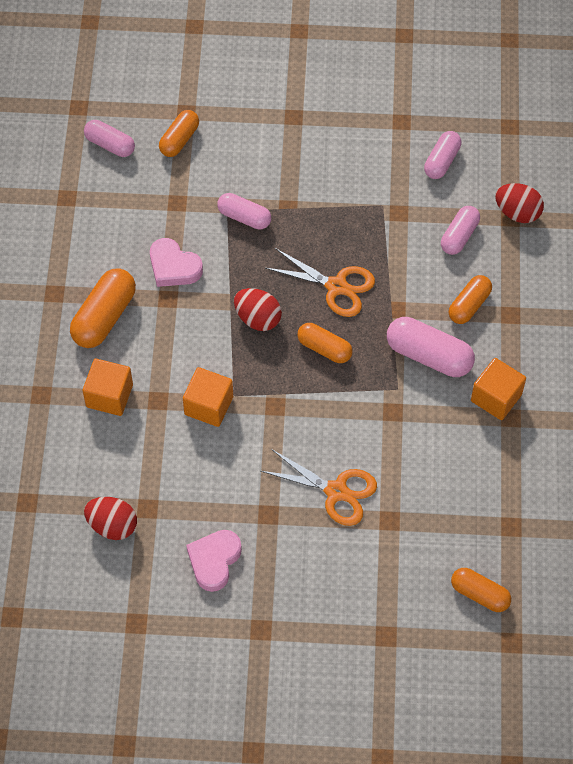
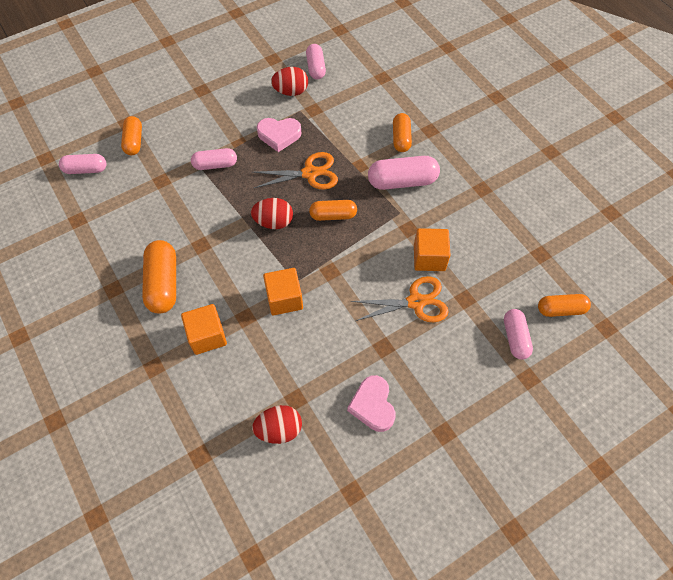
camera: 35 degrees left, 0 degrees up
(173, 267) = (189, 222): pink heart -> pink heart (279, 135)
(459, 236) = (361, 103): pink capsule -> pink capsule (515, 338)
(496, 397) = (463, 182): orange cube -> orange cube (429, 258)
(517, 213) = (384, 72): red egg -> red egg (291, 91)

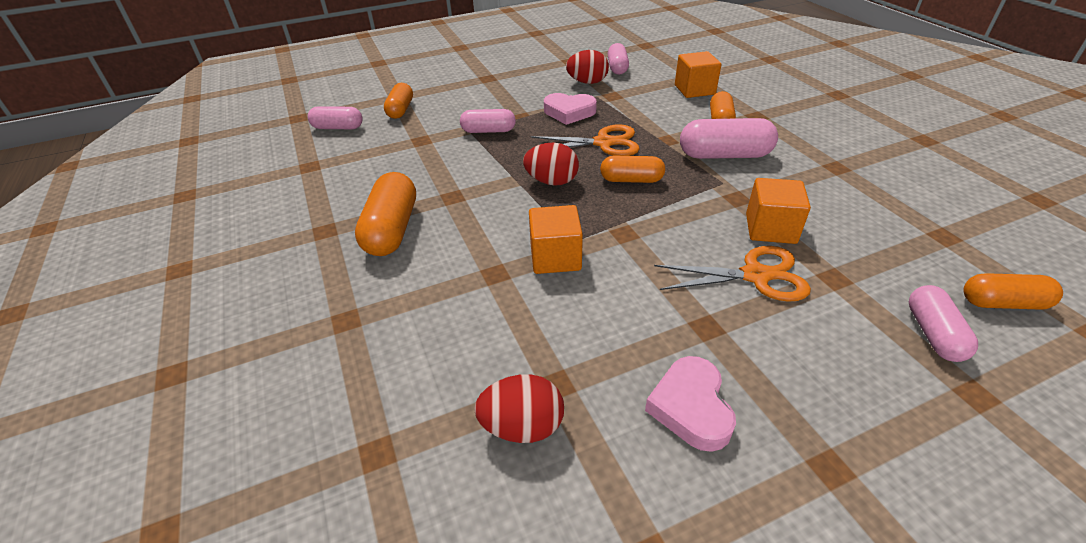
camera: 10 degrees right, 20 degrees down
(207, 336) = (435, 290): orange cube -> orange cube (694, 90)

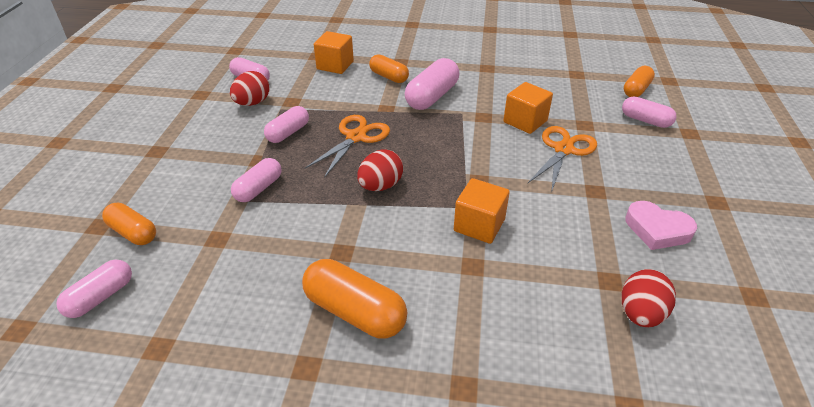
camera: 60 degrees left, 0 degrees up
(569, 112) = (288, 133): pink heart -> pink capsule
(631, 180) = (419, 147): orange capsule -> none

